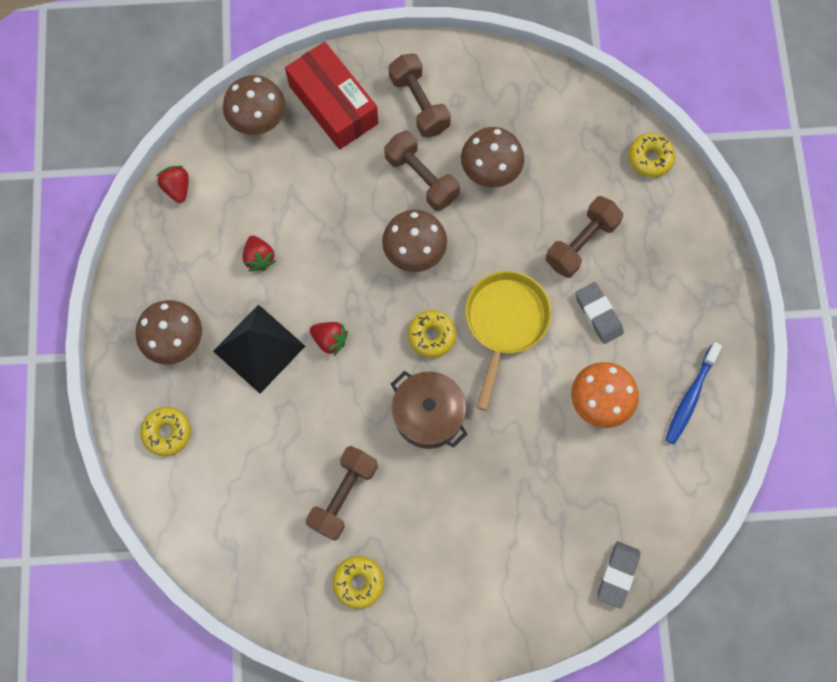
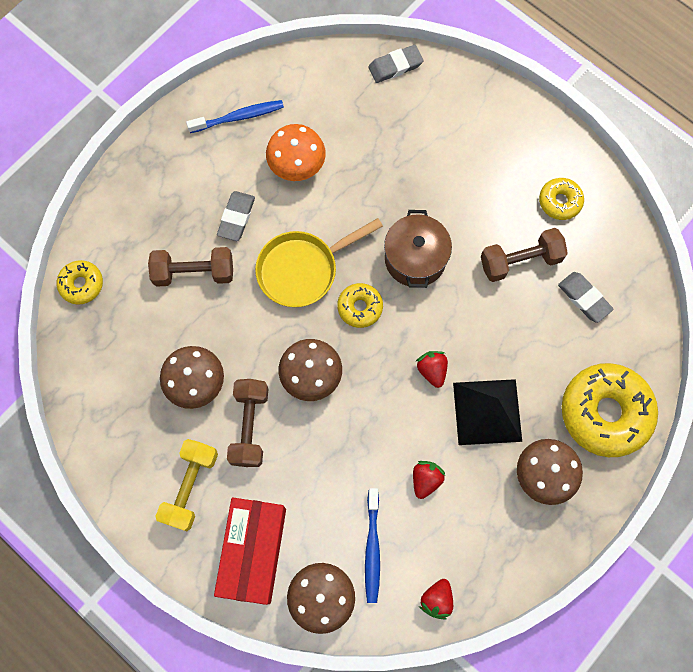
camera: 135 degrees left, 0 degrees up
(167, 433) = (605, 412): yellow donut -> yellow donut, size x1.98
(253, 179) = (372, 548): none -> blue toothbrush
(263, 513) = (584, 298): none -> grey eraser
(419, 104) = (190, 487): brown dumbbell -> yellow dumbbell

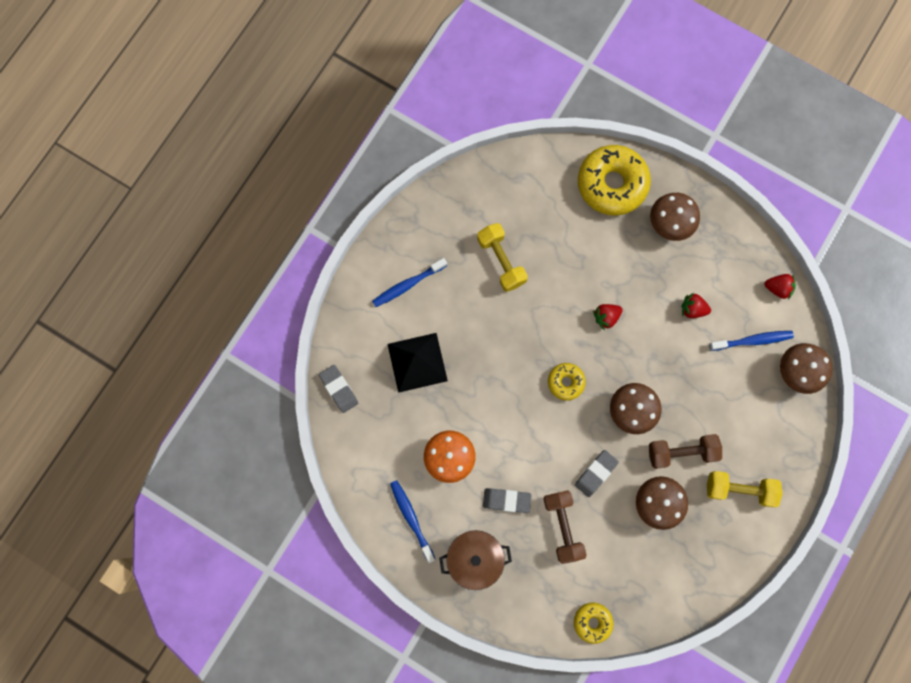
camera: 100 degrees left, 5 degrees up
(253, 551) = (776, 430): red box -> none
(303, 269) = (542, 435): yellow pan -> none
(415, 259) = (515, 344): brown pot -> brown pot (474, 558)
(487, 412) = (630, 270): black pyramid -> black pyramid (417, 362)
(505, 153) = (407, 285): none -> blue toothbrush
(520, 261) = (501, 261): brown dumbbell -> yellow dumbbell
(560, 201) = (443, 236): yellow donut -> none
(584, 298) = (523, 208): grey eraser -> grey eraser (595, 473)

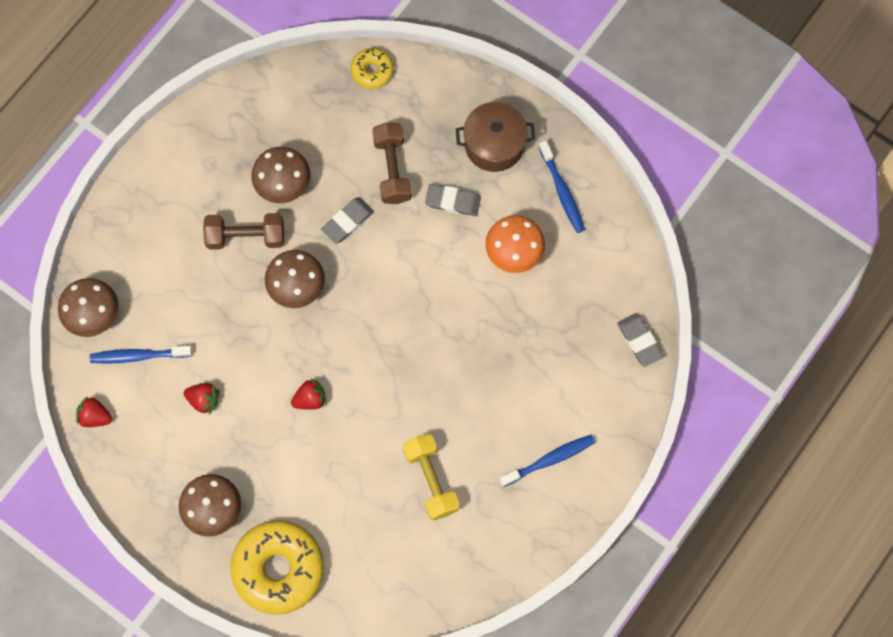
camera: 175 degrees left, 5 degrees down
(417, 362) = (544, 364): black pyramid -> none
(565, 382) = (369, 326): yellow donut -> none
(739, 489) = (187, 191): yellow dumbbell -> none

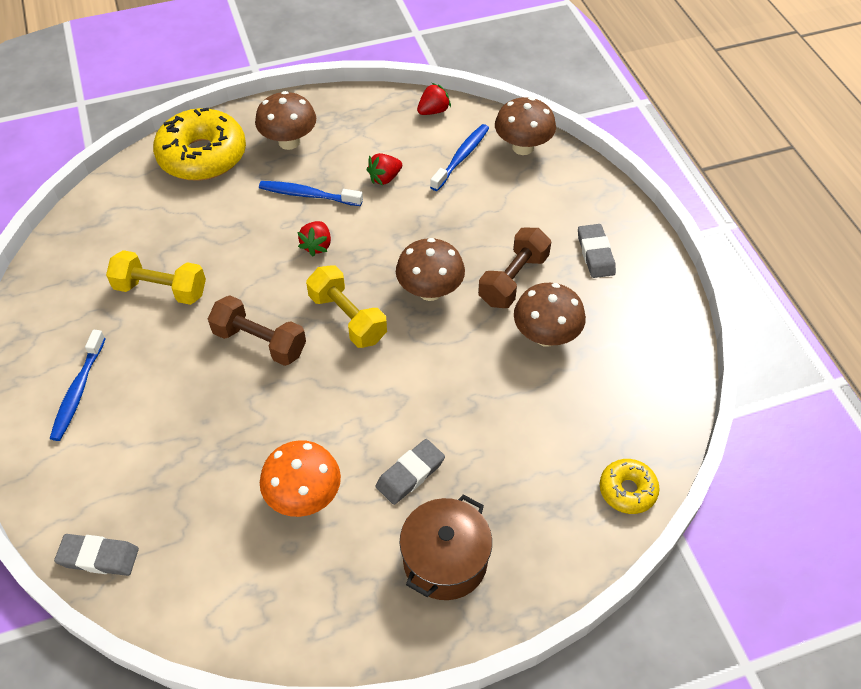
camera: 125 degrees right, 20 degrees down
(347, 222) = (464, 366): grey eraser -> grey eraser (595, 254)
(361, 327) = (347, 318): none -> yellow dumbbell
(392, 169) = (492, 439): brown dumbbell -> brown dumbbell (260, 342)
(562, 191) = (331, 597): blue toothbrush -> blue toothbrush (308, 195)

